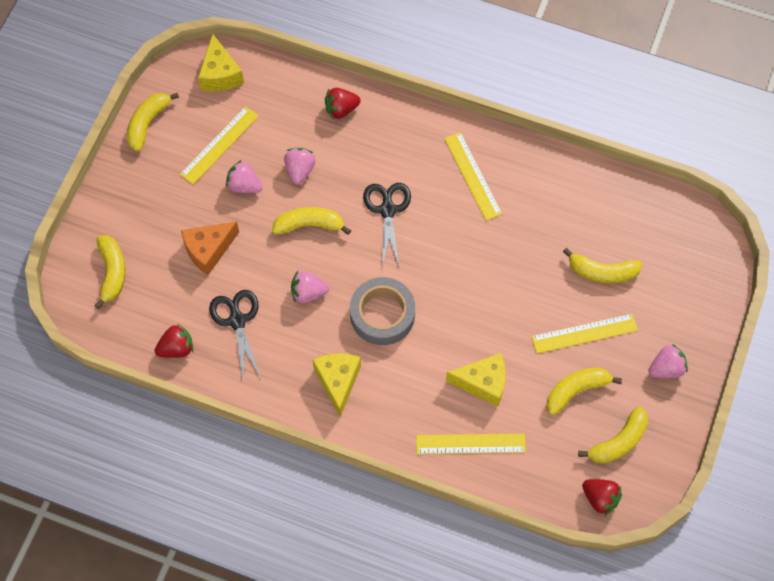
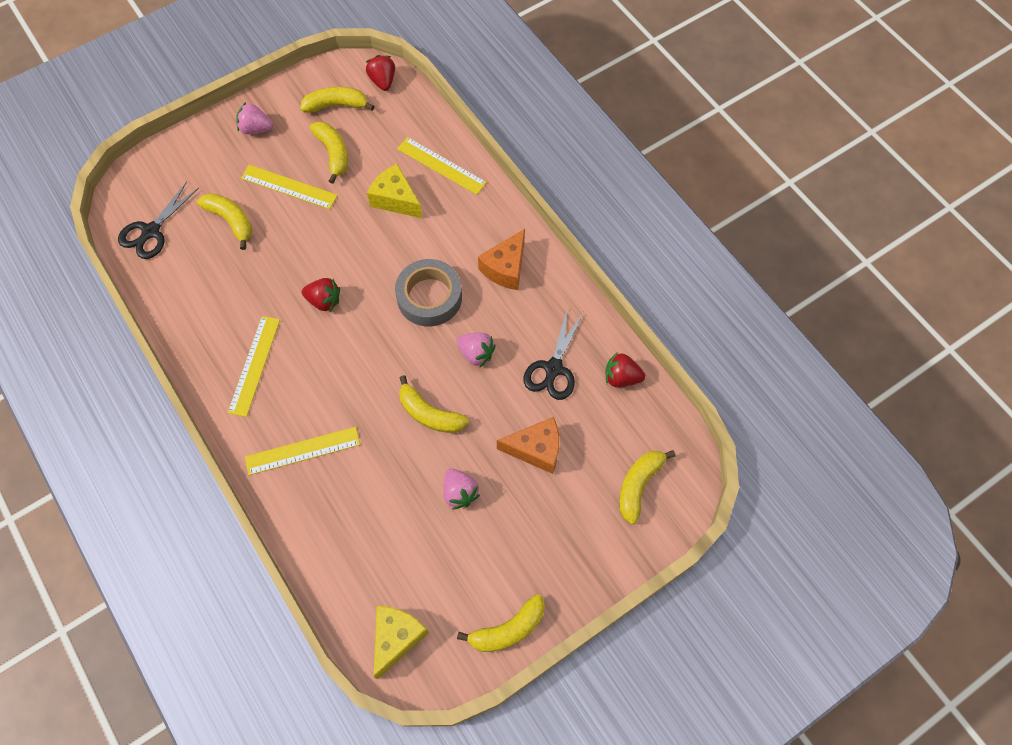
camera: 145 degrees left, 0 degrees up
(219, 145) = (453, 553): yellow ruler -> yellow ruler (302, 450)
(300, 170) = (398, 473): pink strawberry -> none
(338, 382) = (505, 268): yellow cheese -> orange cheese
(341, 109) = (311, 511): red strawberry -> red strawberry (324, 301)
(387, 210) = (352, 382): black scissors -> black scissors (151, 231)
(576, 390) = (333, 153): yellow banana -> yellow banana turned 120 degrees counterclockwise

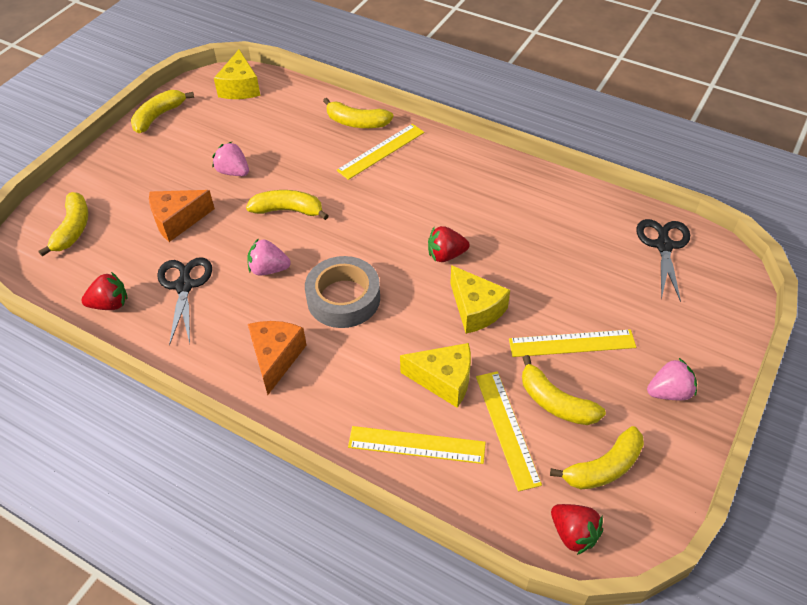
camera: 155 degrees right, 15 degrees down
(231, 221) = (598, 286): yellow banana -> yellow banana (357, 122)
(254, 365) = (468, 186): yellow ruler -> yellow ruler (507, 428)
(336, 242) = (475, 309): none -> yellow cheese

